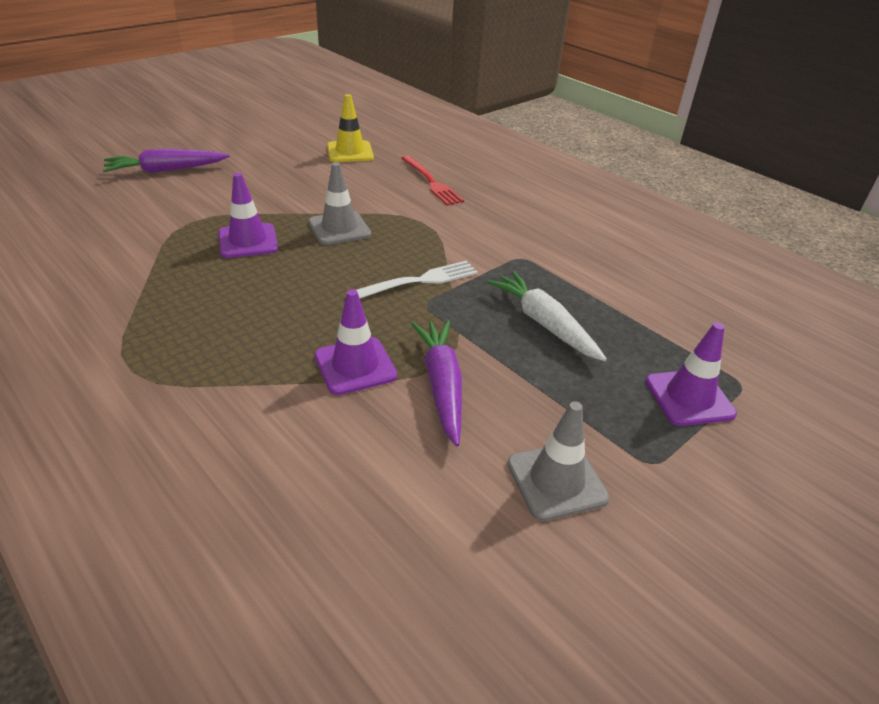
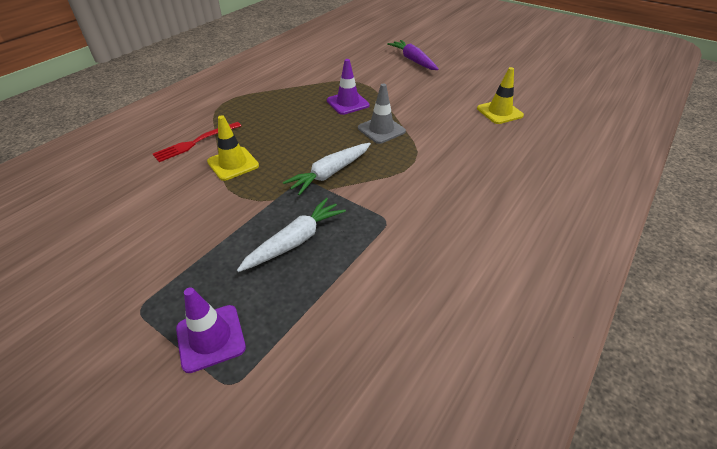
camera: 80 degrees right, 5 degrees up
(355, 366) = (233, 164): purple traffic cone -> yellow traffic cone
(419, 281) = (330, 173): white fork -> white carrot
(432, 182) = (482, 157): red fork -> red fork (195, 143)
(441, 385) = (218, 199): purple carrot -> none
(556, 481) = (130, 258): grey traffic cone -> none

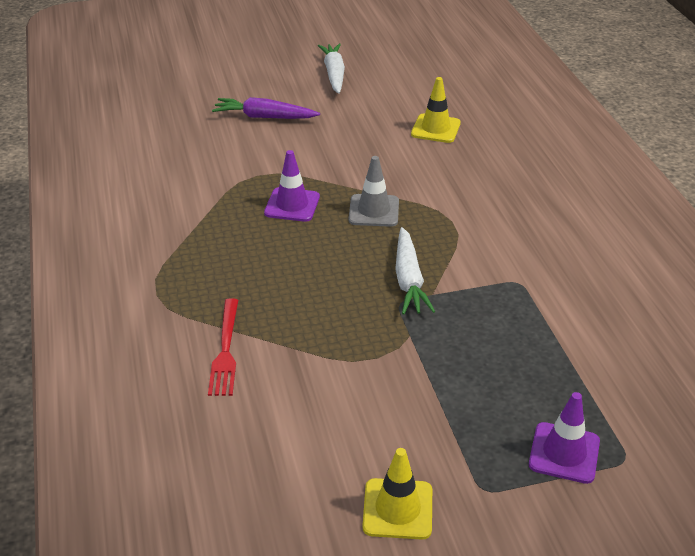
camera: 50 degrees left, 5 degrees down
(233, 164) = (309, 338): yellow traffic cone -> yellow traffic cone (397, 509)
(295, 241) = (488, 350): white carrot -> white carrot (334, 74)

